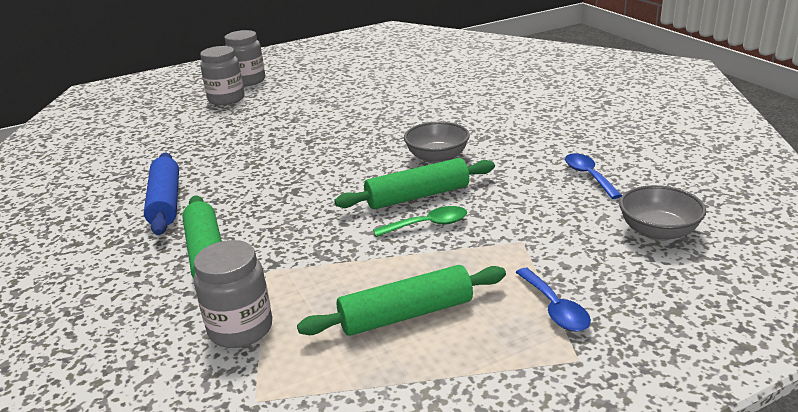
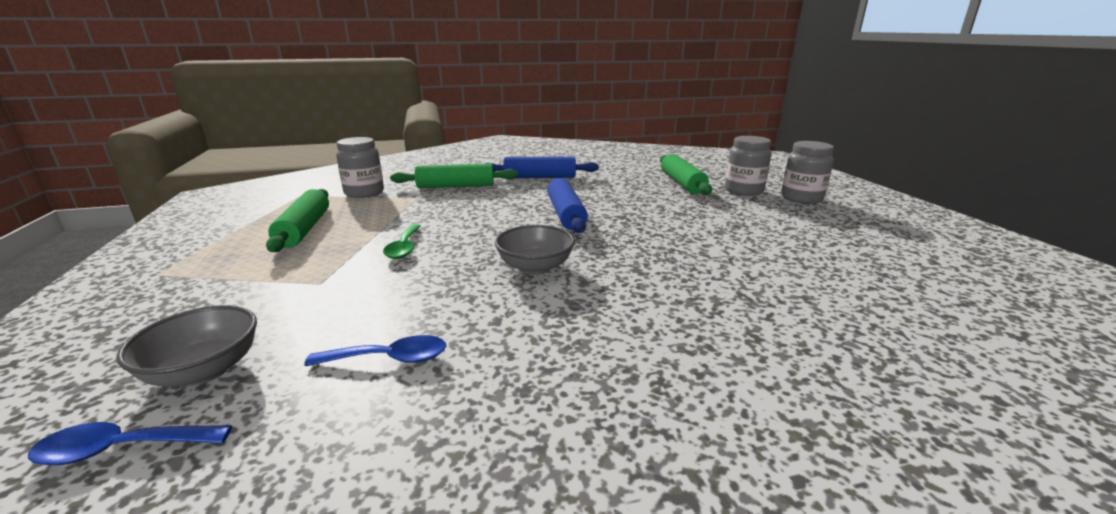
camera: 100 degrees right, 5 degrees down
(309, 165) = (565, 214): none -> blue rolling pin
(417, 196) = (460, 249): green rolling pin -> green rolling pin (682, 183)
(555, 308) = (215, 277): blue spoon -> blue spoon (121, 449)

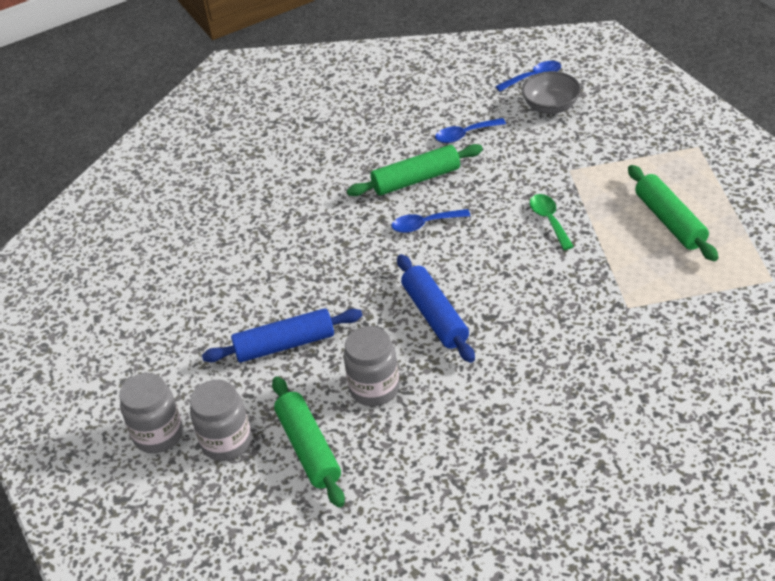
camera: 170 degrees right, 20 degrees up
(364, 193) = (705, 304): grey jar -> grey jar (374, 388)
(456, 186) = (609, 353): green rolling pin -> green rolling pin (416, 179)
(535, 267) = (424, 224): grey bowl -> blue spoon
(539, 177) = (516, 416): blue rolling pin -> blue rolling pin (284, 345)

